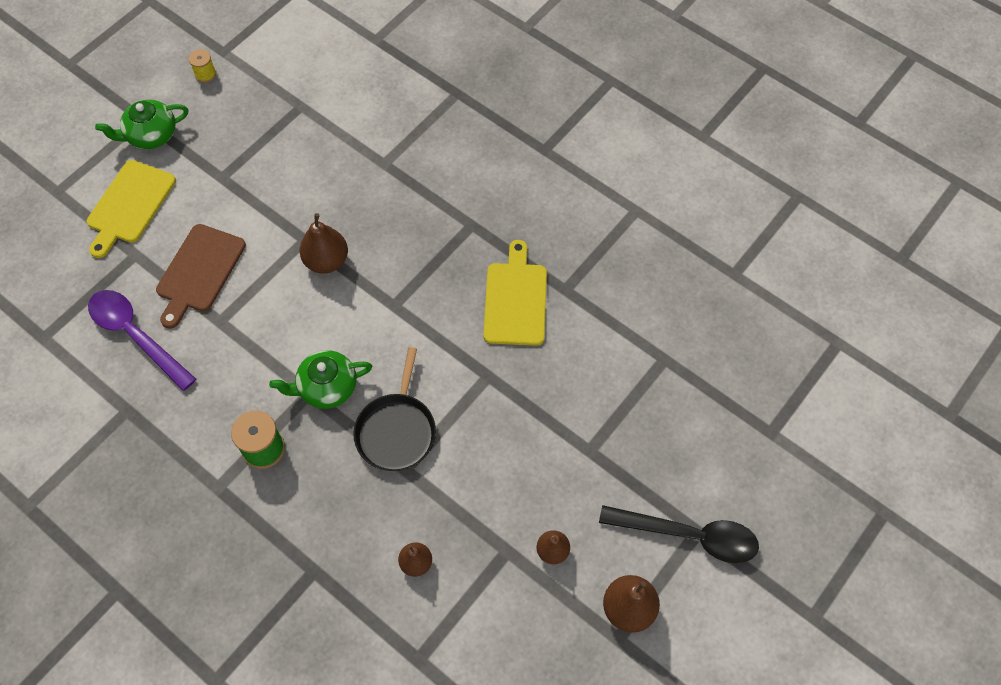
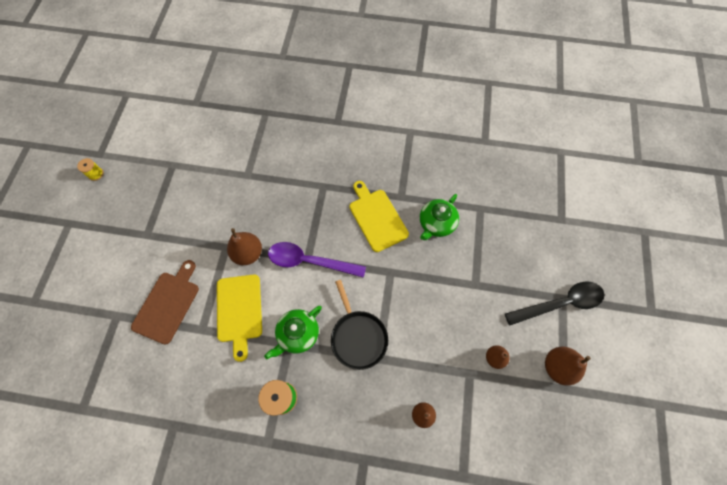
camera: 30 degrees left, 5 degrees up
(129, 205) = (92, 285): yellow cutting board -> yellow cutting board (239, 311)
(136, 335) = (149, 370): purple spoon -> purple spoon (310, 261)
(151, 135) = (80, 231): green teapot -> green teapot (436, 223)
(199, 272) = (168, 304): brown cutting board -> brown cutting board turned 150 degrees counterclockwise

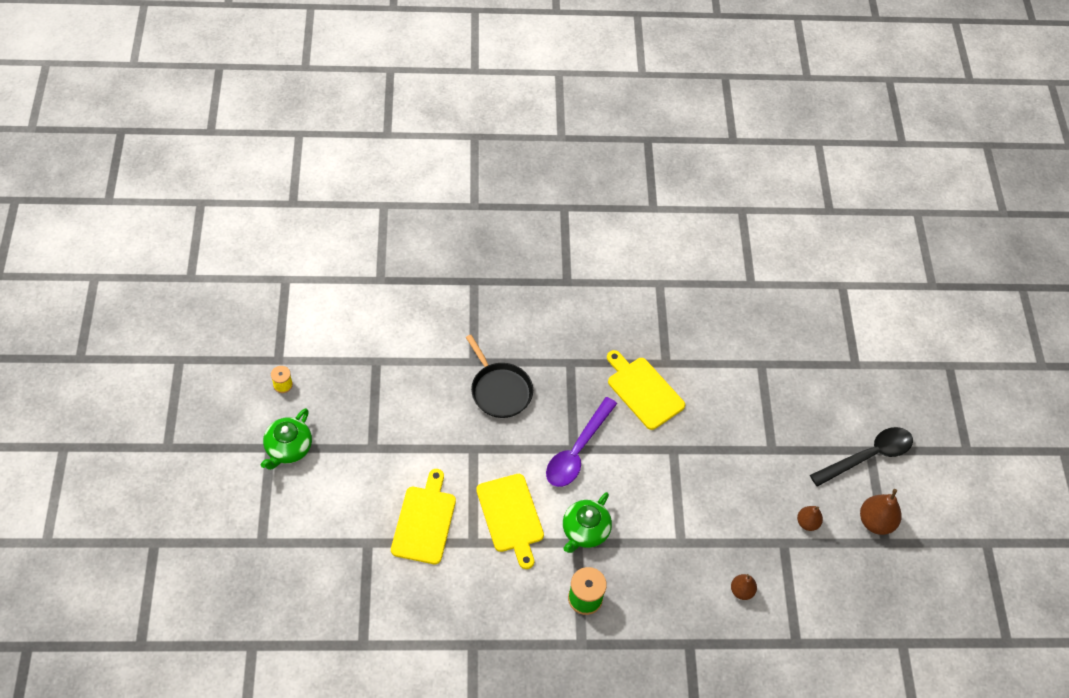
camera: 15 degrees left, 10 degrees down
(168, 304) = (424, 521): brown cutting board -> yellow cutting board
(248, 253) = (502, 452): brown pear -> none
(310, 261) = (577, 450): purple spoon -> purple spoon turned 60 degrees counterclockwise
(358, 337) = (653, 524): black pan -> black pan (500, 390)
(436, 223) = (714, 388): green teapot -> green teapot (288, 448)

